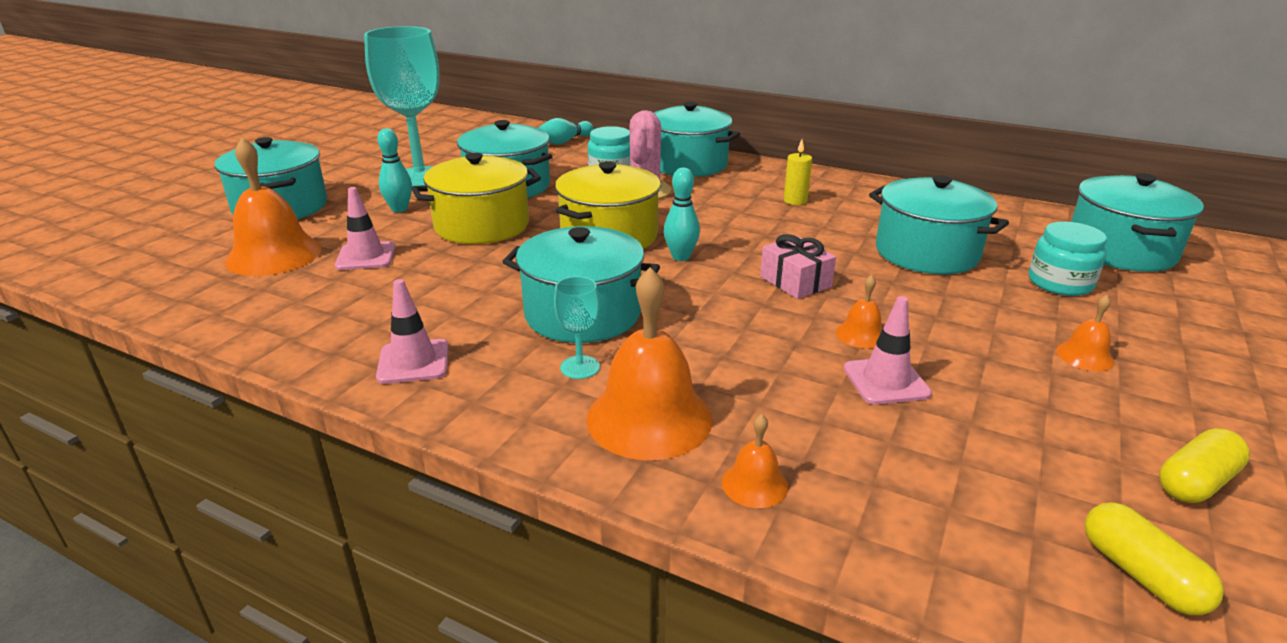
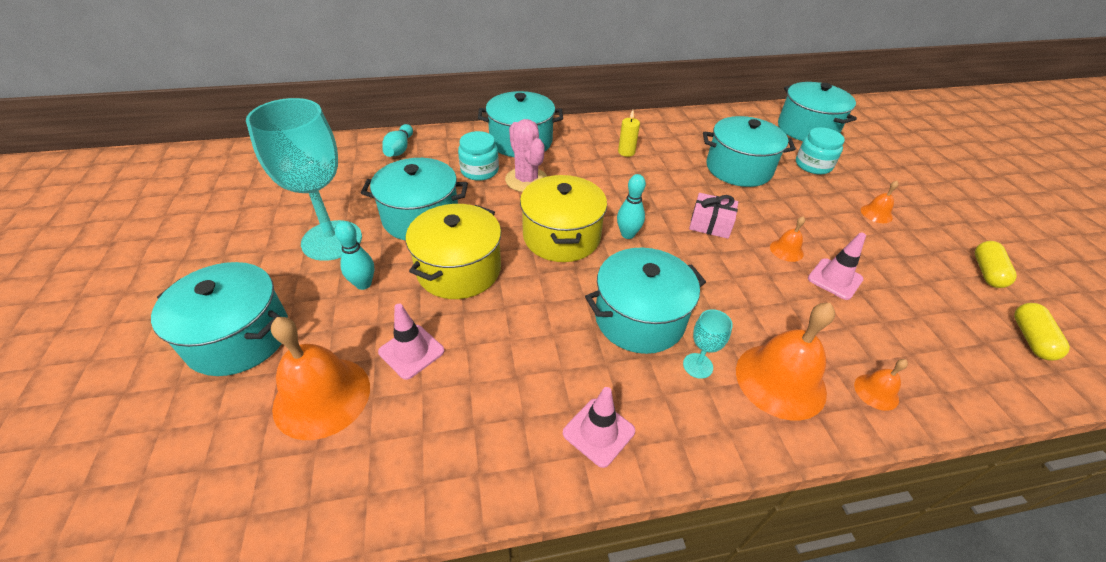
camera: 40 degrees left, 15 degrees up
(1140, 574) = (1030, 339): yellow capsule -> yellow capsule turned 75 degrees clockwise

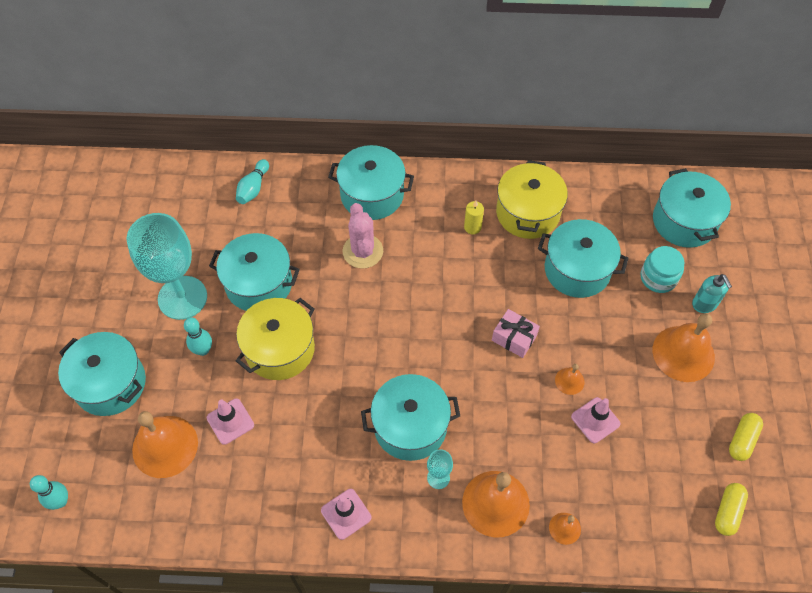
camera: 15 degrees right, 15 degrees up
(479, 171) = (322, 231): turquoise jar -> none
(561, 236) = (374, 328): yellow pot -> yellow pot (528, 213)
(627, 234) = (433, 336): turquoise bowling pin -> turquoise bowling pin (60, 501)
(866, 177) = (704, 304): none -> turquoise soap dispenser
(876, 213) = (683, 353): orange bell -> orange bell, size x2.13

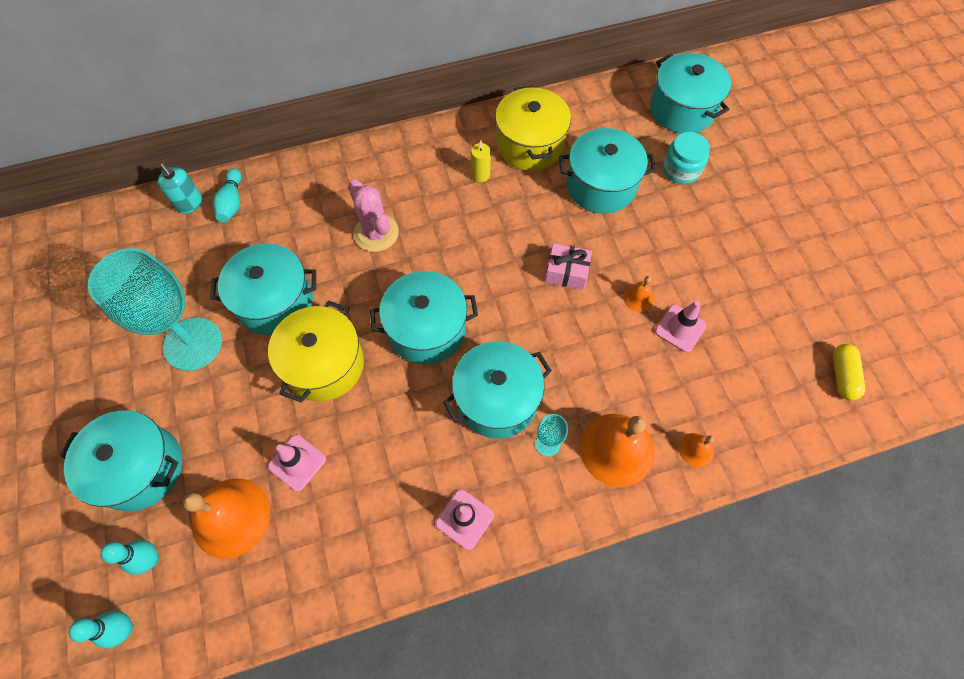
camera: 20 degrees left, 5 degrees up
(203, 350) = (237, 394): turquoise bowling pin -> turquoise bowling pin (151, 559)
(372, 195) = (364, 172): turquoise pot -> turquoise pot (427, 329)
(683, 353) = (735, 235): orange bell -> none
(704, 304) = (734, 181): turquoise soap dispenser -> turquoise soap dispenser (190, 204)
(742, 440) = (825, 300): yellow capsule -> none

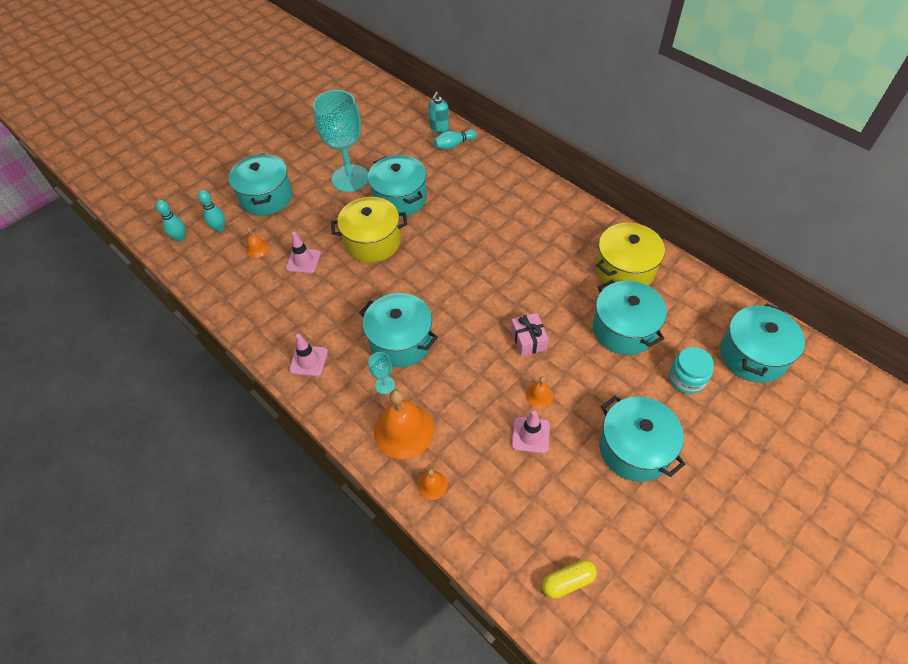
camera: 65 degrees right, 10 degrees down
(231, 517) = (257, 248): orange bell -> orange bell, size x0.47
(376, 233) = (482, 220): pink cactus -> none
(427, 329) = (429, 280): turquoise pot -> turquoise pot (634, 449)
(480, 175) = (573, 253): yellow candle -> none

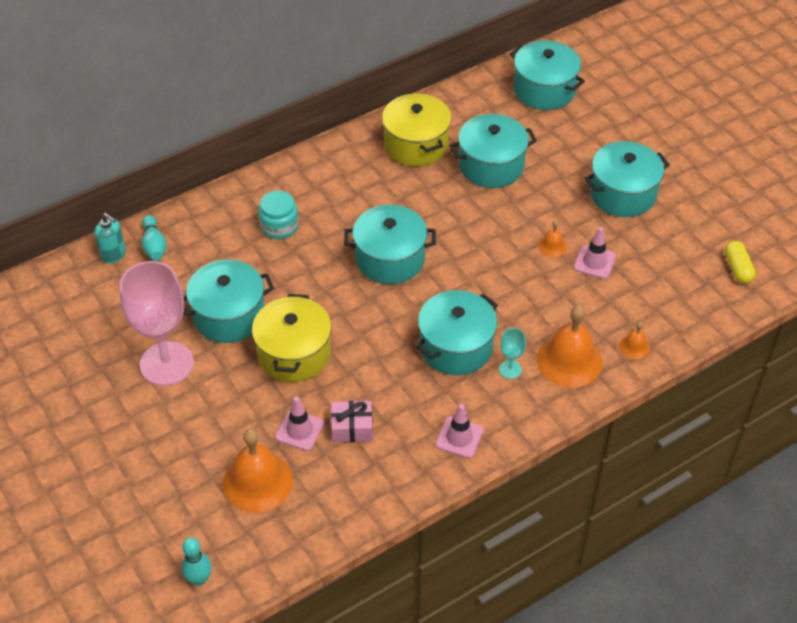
camera: 80 degrees left, 5 degrees down
(219, 228) = (200, 527): turquoise bowling pin -> none
(257, 248) = (257, 482): orange bell -> orange bell, size x2.13
(266, 197) = (160, 465): turquoise pot -> turquoise pot (390, 259)
(350, 178) = (166, 363): turquoise goblet -> pink goblet
(528, 340) = (483, 240): pink gift -> pink gift (352, 428)
(686, 378) = (558, 139): turquoise jar -> turquoise jar (279, 226)

